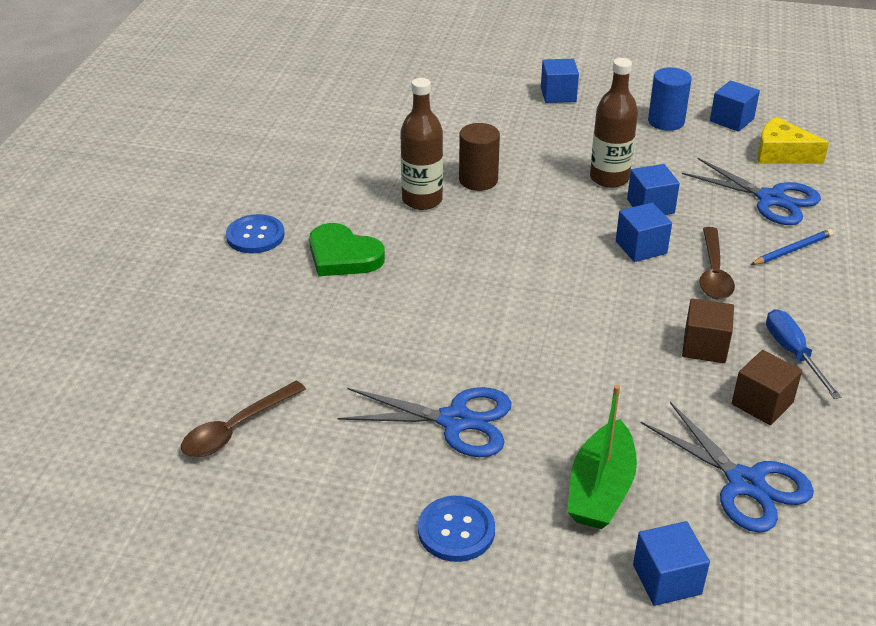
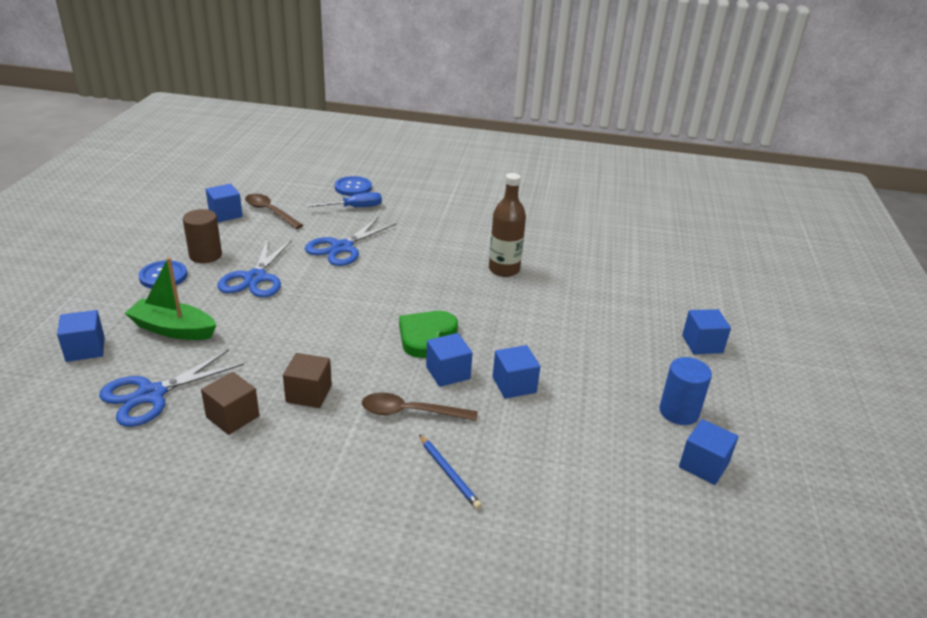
camera: 85 degrees right, 5 degrees down
(239, 486) = (225, 214): none -> blue cube
(255, 236) = (452, 210): blue button -> blue button (353, 187)
(343, 256) = (431, 240): green heart -> green heart (426, 336)
(478, 180) = (537, 295): brown cylinder -> brown cylinder (205, 255)
(609, 178) = (557, 364): brown bottle -> none
(770, 199) = (541, 472): blue scissors -> blue scissors (342, 247)
(781, 154) = (640, 497): yellow cheese -> none
(793, 353) = (290, 446): blue screwdriver -> blue screwdriver (354, 208)

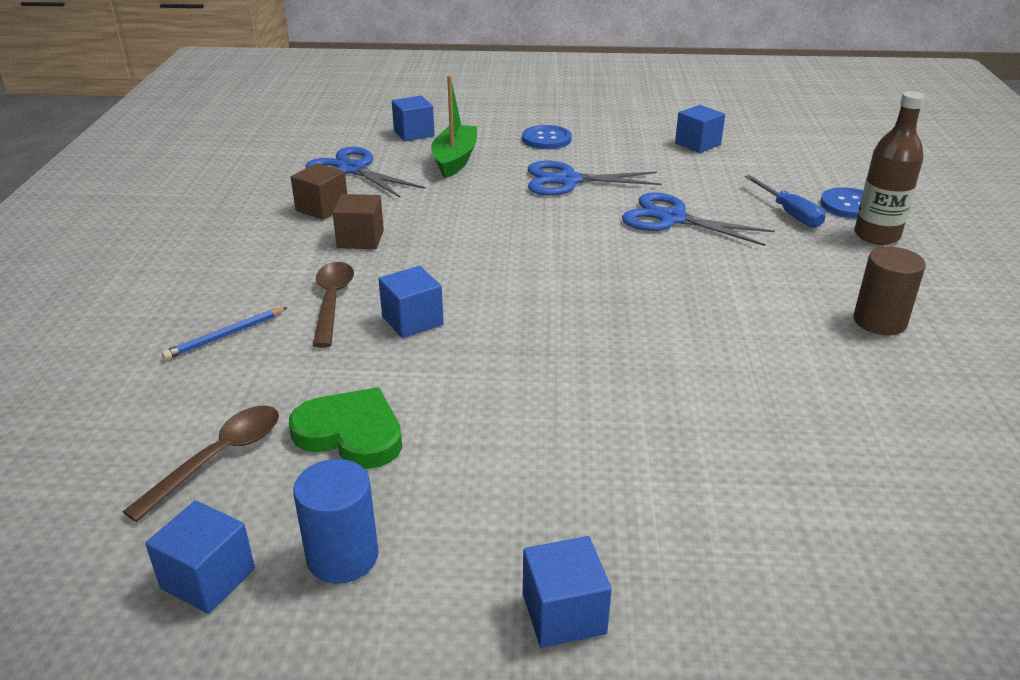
camera: 85 degrees right, 0 degrees up
(205, 255) = (599, 150): brown cylinder -> brown cylinder (879, 321)
(270, 212) = (726, 165): brown spoon -> brown spoon (219, 458)
(426, 336) = (489, 298): green heart -> green heart (351, 433)
(504, 269) = (701, 352): brown bottle -> brown bottle (876, 236)
(514, 385) = (394, 375): blue cube -> none

